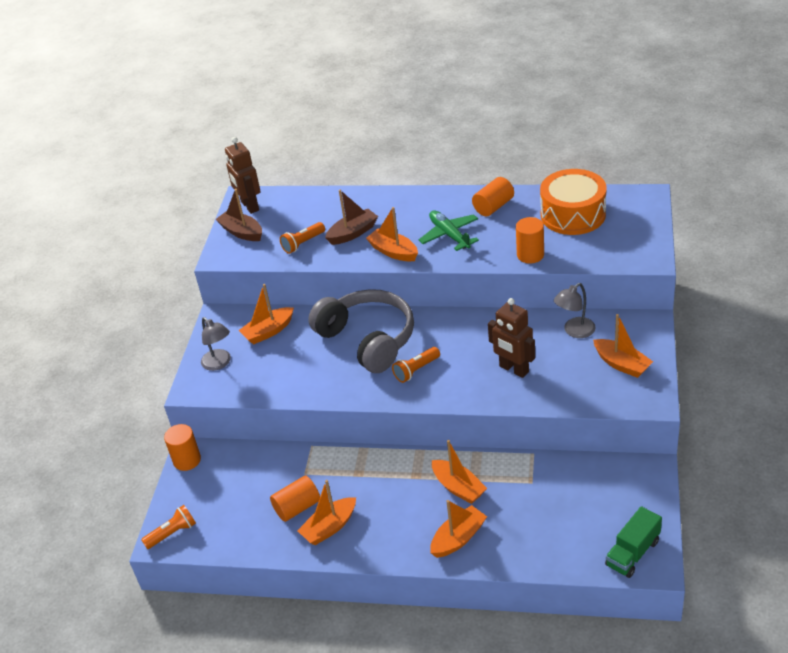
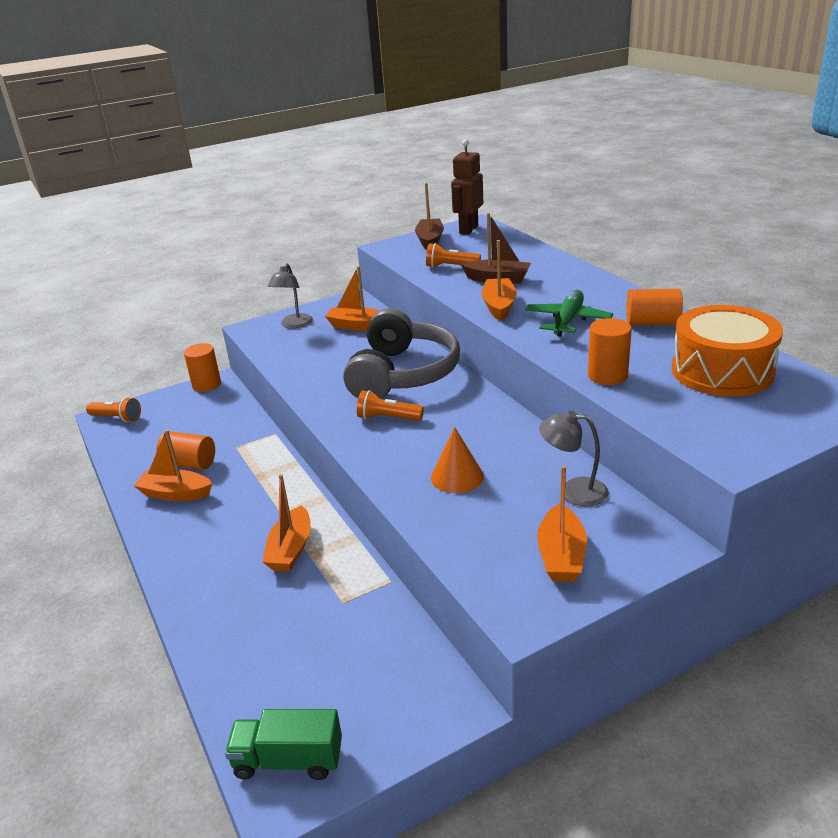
camera: 50 degrees right, 10 degrees down
(458, 538) = (214, 586): orange boat -> none
(513, 369) = (457, 477): brown robot -> orange cone

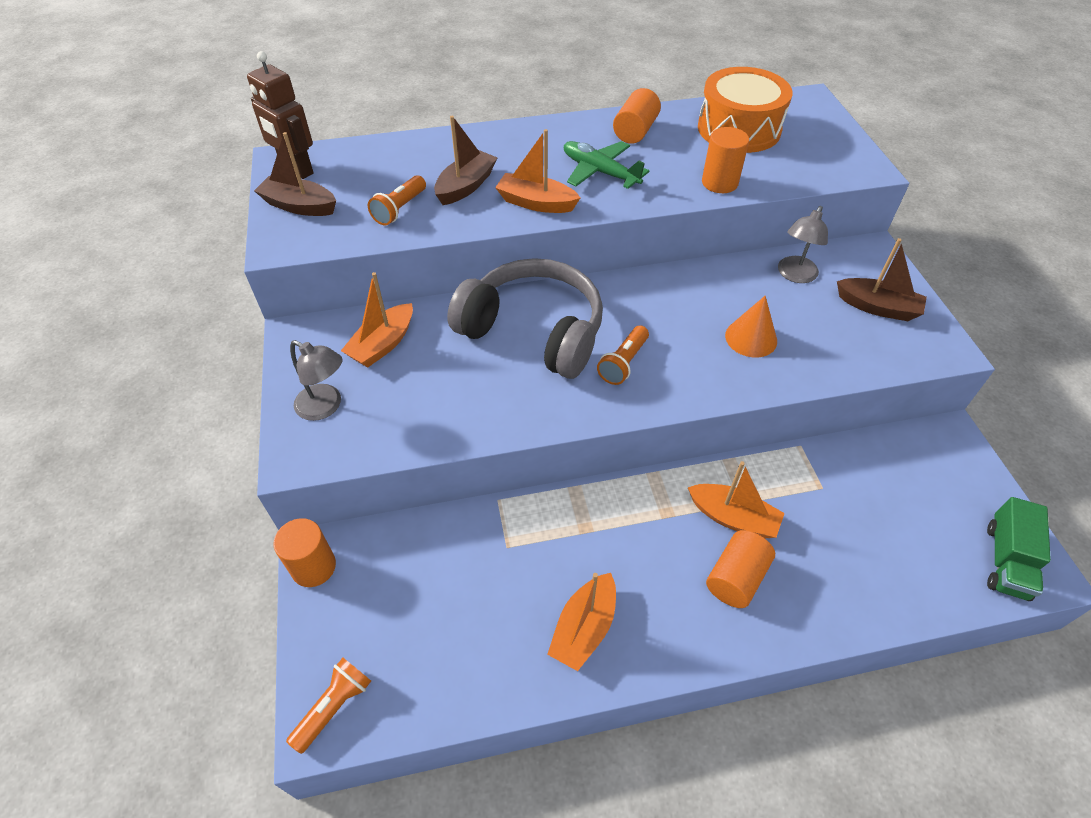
camera: 75 degrees left, 20 degrees up
(189, 464) = (520, 606): orange cylinder -> orange cylinder (736, 578)
(561, 556) = (877, 307): orange boat -> brown boat

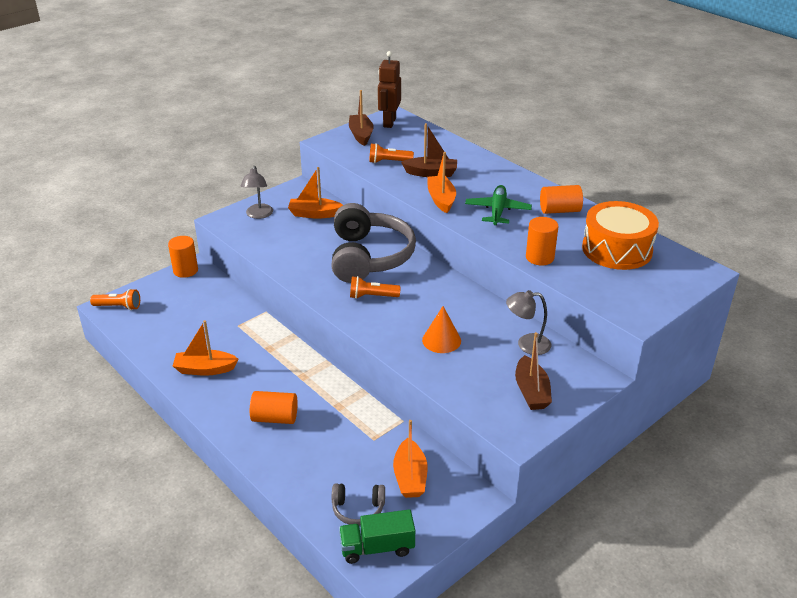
camera: 60 degrees right, 15 degrees down
(733, 517) = (319, 405): orange boat -> orange boat (410, 477)
(938, 554) = (358, 509): none -> grey headphones

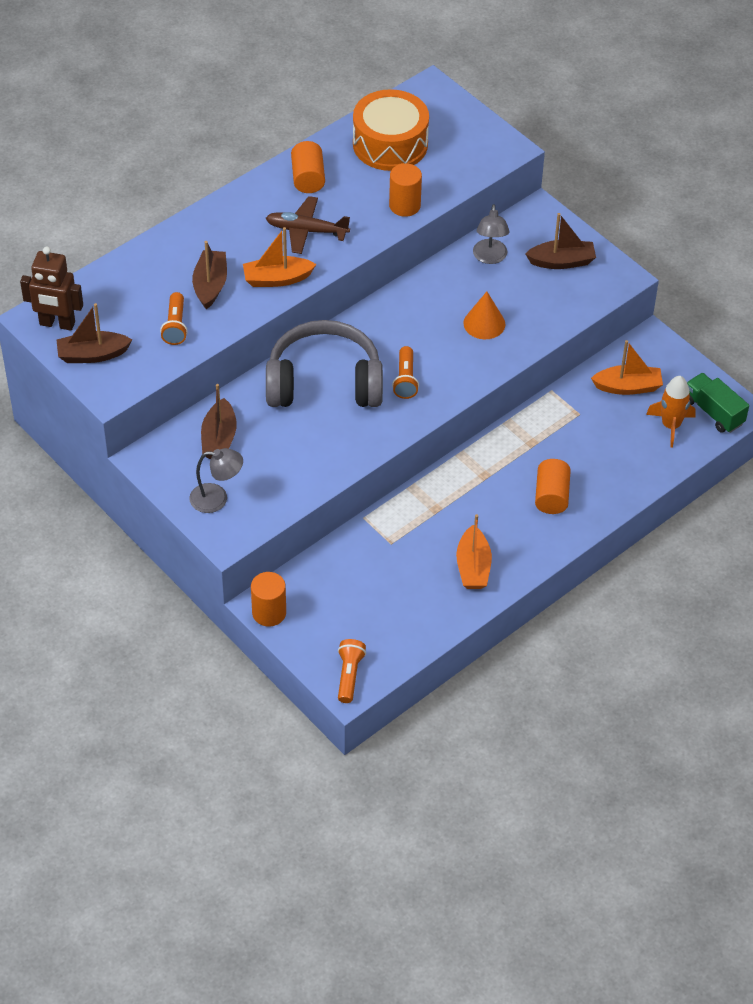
camera: 90 degrees left, 15 degrees up
(314, 214) = (219, 439): orange boat -> brown boat
(358, 509) = (671, 426): grey headphones -> orange rocket
(377, 548) = (713, 412): green truck -> green truck turned 150 degrees clockwise
(497, 211) = (306, 231): green plane -> brown plane

